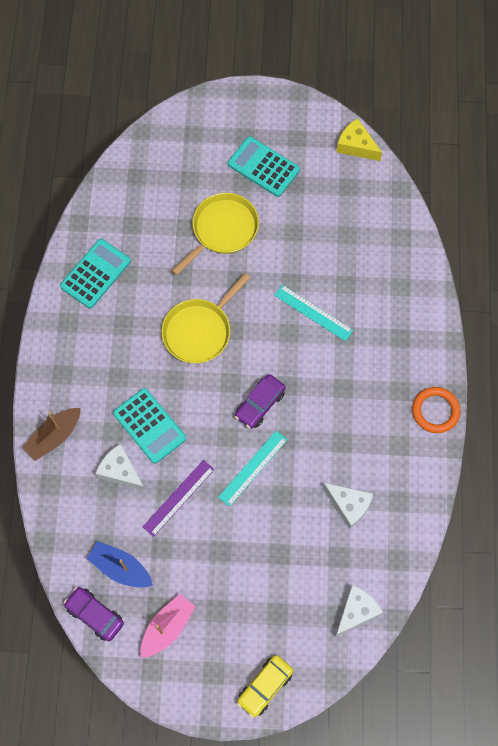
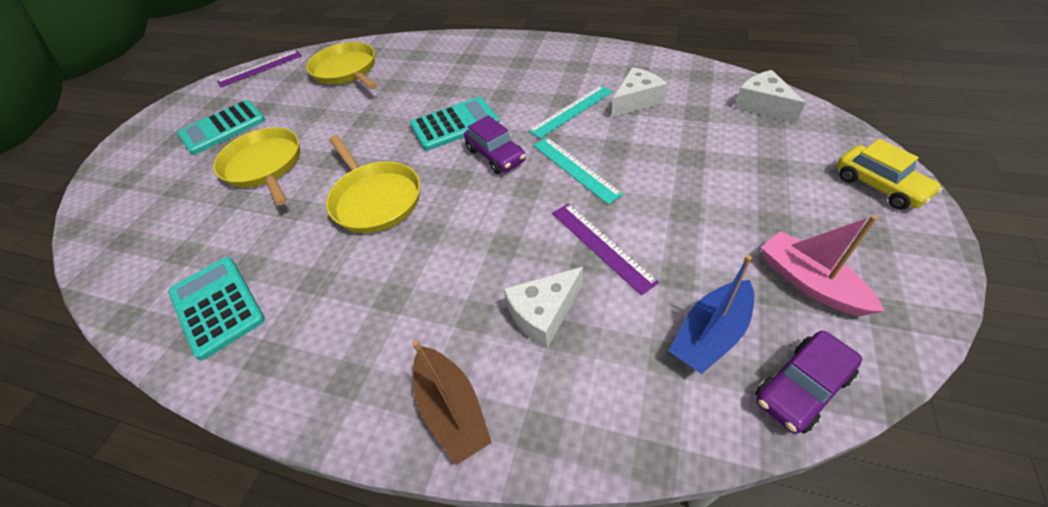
camera: 70 degrees left, 20 degrees down
(149, 426) = (483, 267): turquoise calculator -> turquoise calculator (454, 124)
(313, 312) = (409, 107): turquoise ruler -> turquoise ruler (571, 111)
(356, 146) = (260, 68): yellow cheese -> purple ruler
(363, 230) = (346, 70): none -> yellow pan
(435, 411) = (549, 45): orange ring -> none

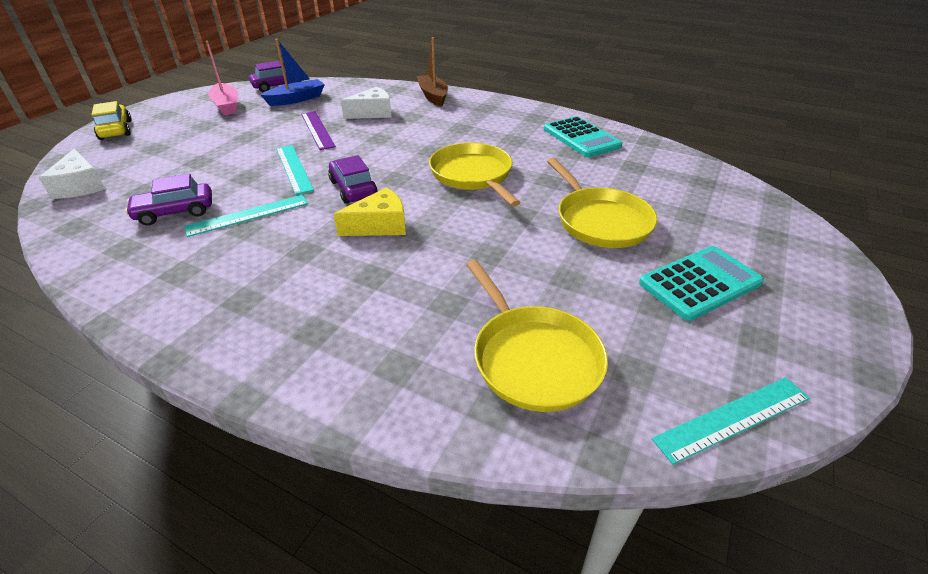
camera: 175 degrees left, 10 degrees down
(260, 68) = (733, 418): purple ruler -> turquoise ruler
(454, 124) = (380, 225): turquoise calculator -> yellow cheese
(636, 101) = (175, 212): white cheese -> purple car

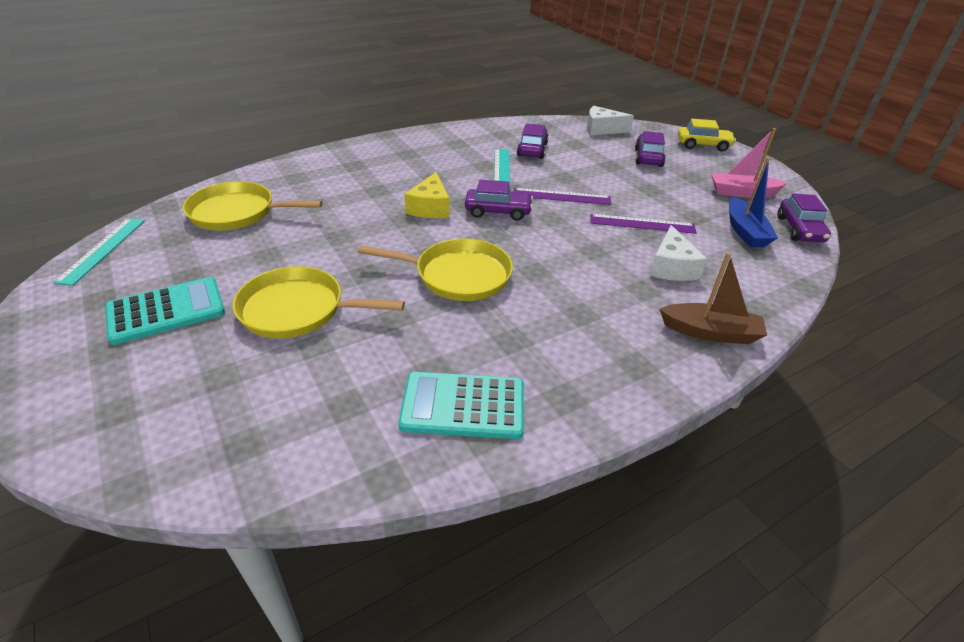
camera: 120 degrees right, 0 degrees up
(165, 148) = (648, 157): none -> purple car
(294, 168) = (561, 196): turquoise ruler -> purple ruler
(700, 283) = (166, 311): turquoise calculator -> turquoise calculator turned 120 degrees counterclockwise

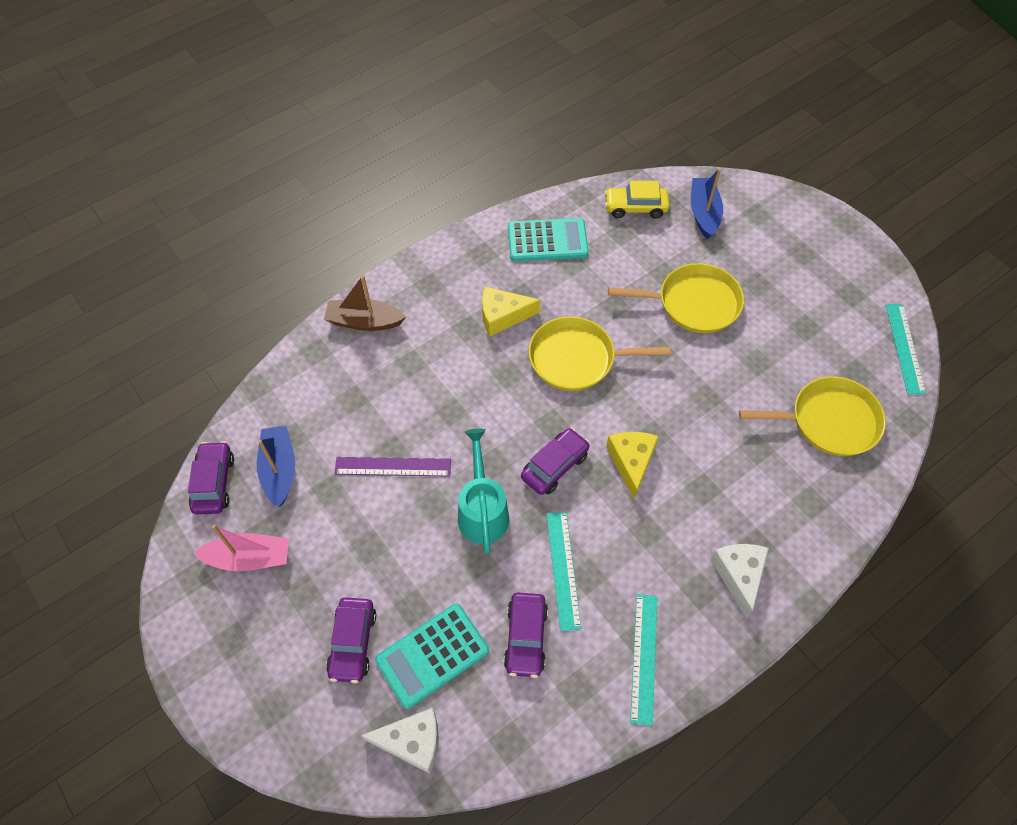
camera: 175 degrees right, 20 degrees up
(166, 311) = (791, 289): turquoise calculator -> turquoise calculator (432, 655)
(198, 422) = (703, 213): none -> blue boat
(457, 138) = (644, 657): none -> turquoise ruler
(498, 211) = (554, 466): purple car -> purple car turned 135 degrees clockwise
(537, 320) = (502, 316): none -> yellow cheese
(561, 196) = (482, 510): purple ruler -> turquoise watering can
(671, 267) = (377, 397): white cheese -> white cheese (739, 575)
(703, 145) = (253, 707): yellow car -> yellow car (635, 208)

